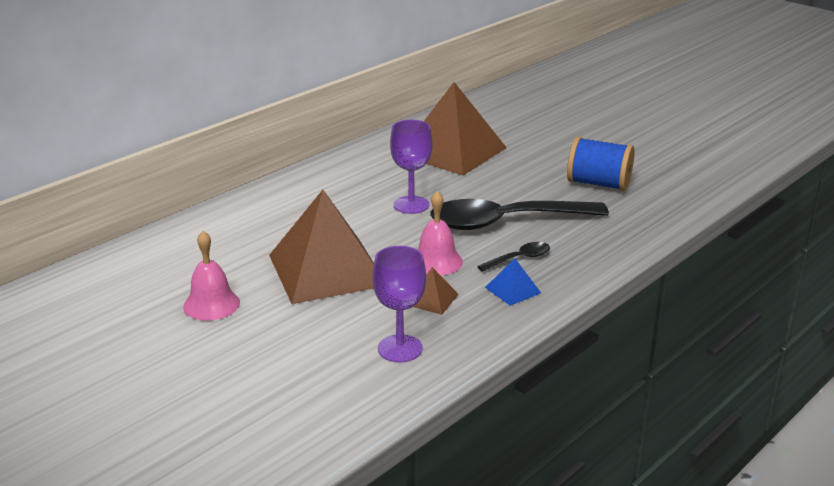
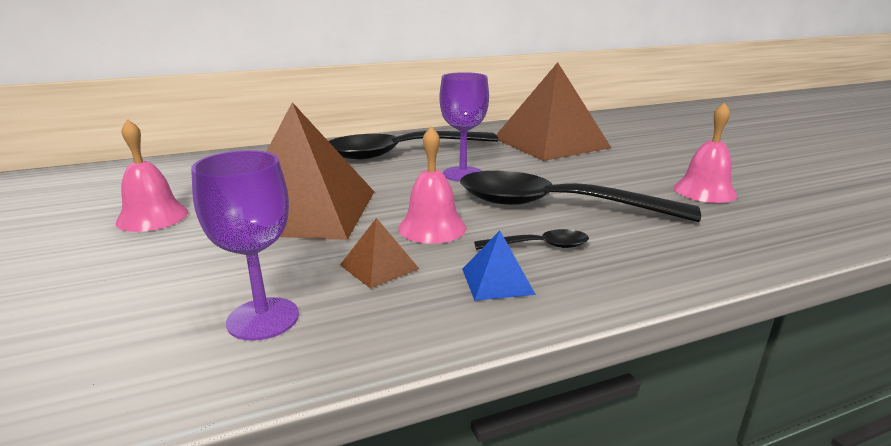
camera: 25 degrees right, 5 degrees down
(335, 190) = (402, 152): none -> black spoon
(598, 184) = (704, 191): blue spool -> pink bell

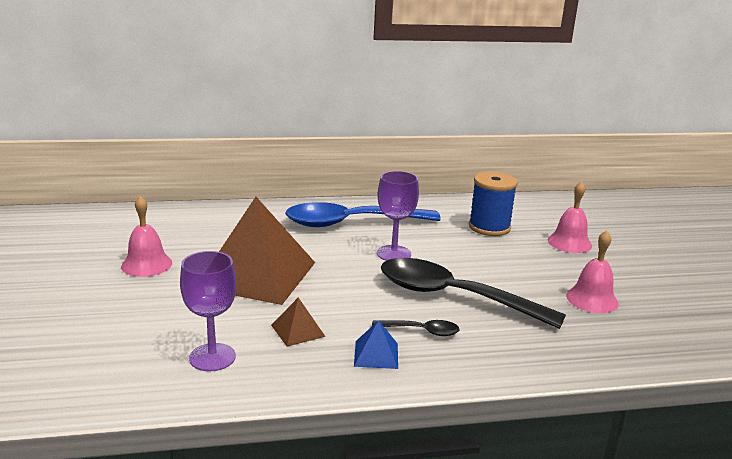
camera: 10 degrees right, 0 degrees up
(402, 152) = (351, 223): black spoon -> blue spoon
(432, 227) = (348, 303): pink bell -> pink bell (569, 243)
(551, 142) = (489, 227): brown pyramid -> blue spool

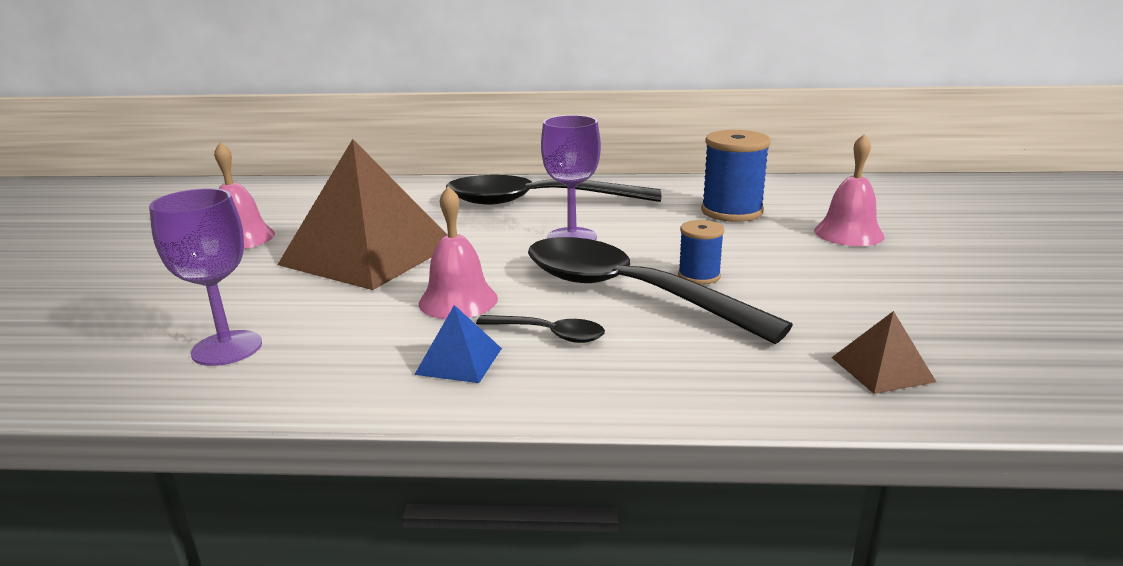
camera: 15 degrees right, 0 degrees up
(298, 330) = (369, 322): brown pyramid -> brown pyramid (882, 369)
(351, 223) = (537, 202): blue spoon -> black spoon
(492, 281) = (699, 276): none -> blue spool
(592, 299) = (853, 307): pink bell -> pink bell (458, 300)

